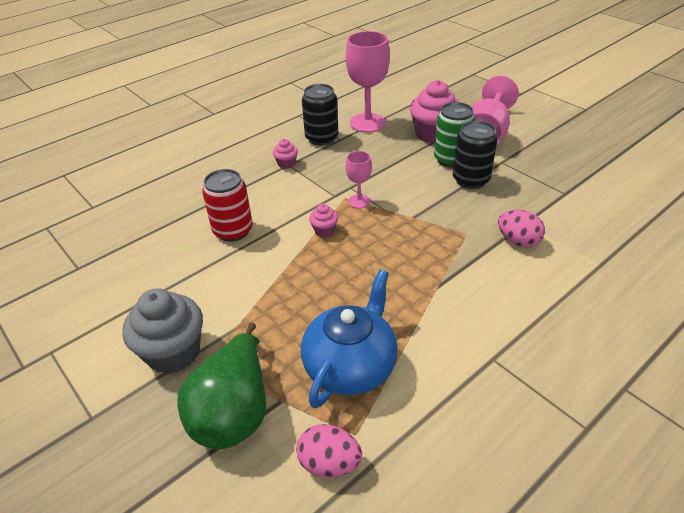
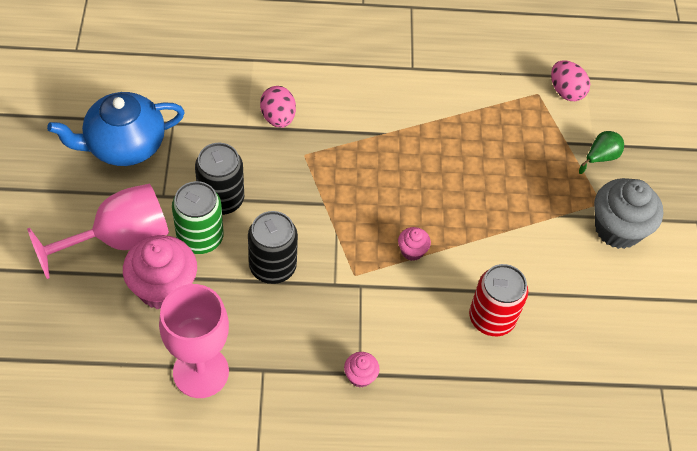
camera: 145 degrees left, 15 degrees up
(234, 411) = (600, 157): green pear -> green pear, size x0.47
(321, 138) = (280, 389): black can -> black can (272, 267)
(351, 366) = (504, 129): blue teapot -> blue teapot (124, 145)
(359, 201) = (347, 259): pink goblet -> none

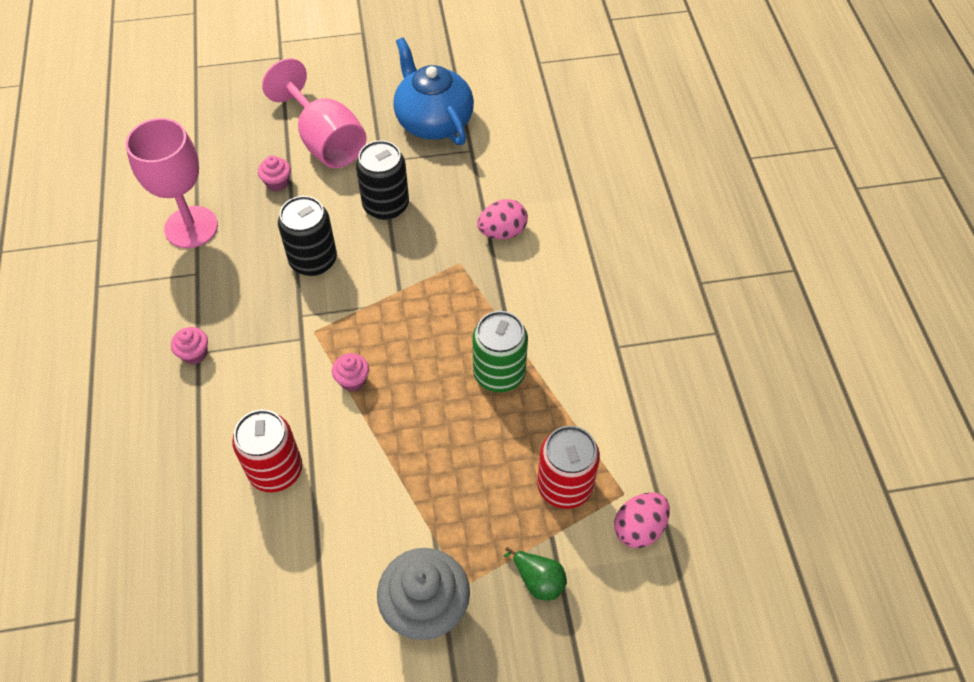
camera: 85 degrees right, 0 degrees up
(163, 288) = (277, 183): pink cupcake -> pink cupcake, size x0.47
(200, 238) = (337, 198): green can -> green can (499, 374)
(528, 126) = (564, 486): none -> red can

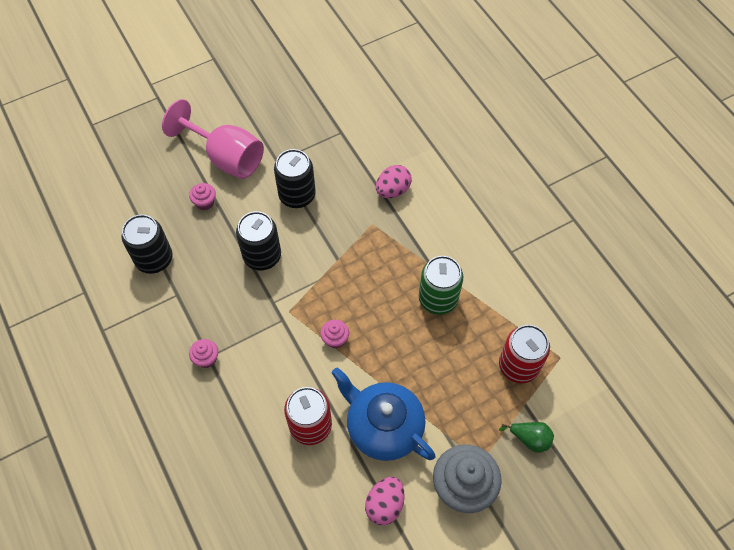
camera: 20 degrees left, 5 degrees up
(191, 227) = (154, 259): pink goblet -> black can
(433, 121) = (302, 117): blue teapot -> blue teapot (383, 427)
(639, 528) = (580, 378): pink egg -> pink egg (385, 504)

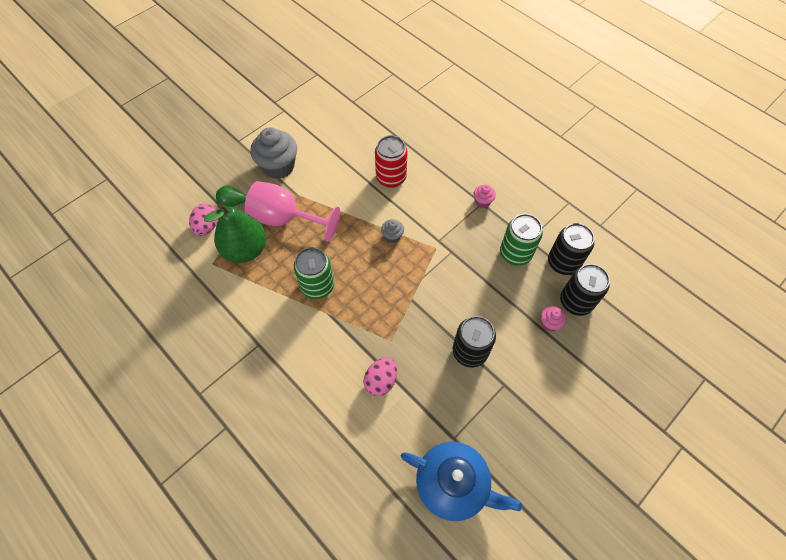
camera: 165 degrees right, 0 degrees up
(201, 282) = (515, 253): none -> green can
(226, 157) = (555, 376): pink goblet -> pink goblet (285, 219)
(262, 256) = (476, 287): black can -> black can (576, 302)
(335, 339) = (392, 236): pink cupcake -> grey cupcake
(383, 427) = (340, 188): blue teapot -> blue teapot (453, 484)
(385, 504) = (328, 147): pink egg -> pink egg (207, 227)
(518, 366) = (245, 249): red can -> green pear

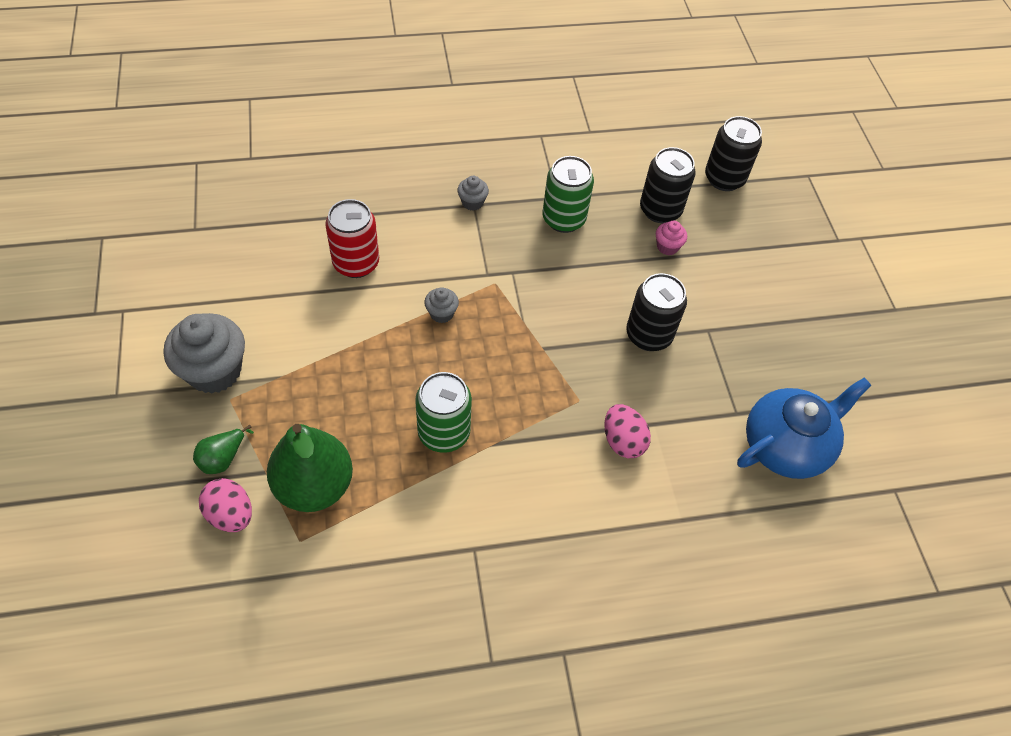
camera: 60 degrees left, 5 degrees down
(285, 219) = (309, 411): pink goblet -> none
(482, 201) = (472, 202): pink cupcake -> grey cupcake
(563, 262) = (607, 189): black can -> black can (724, 179)

